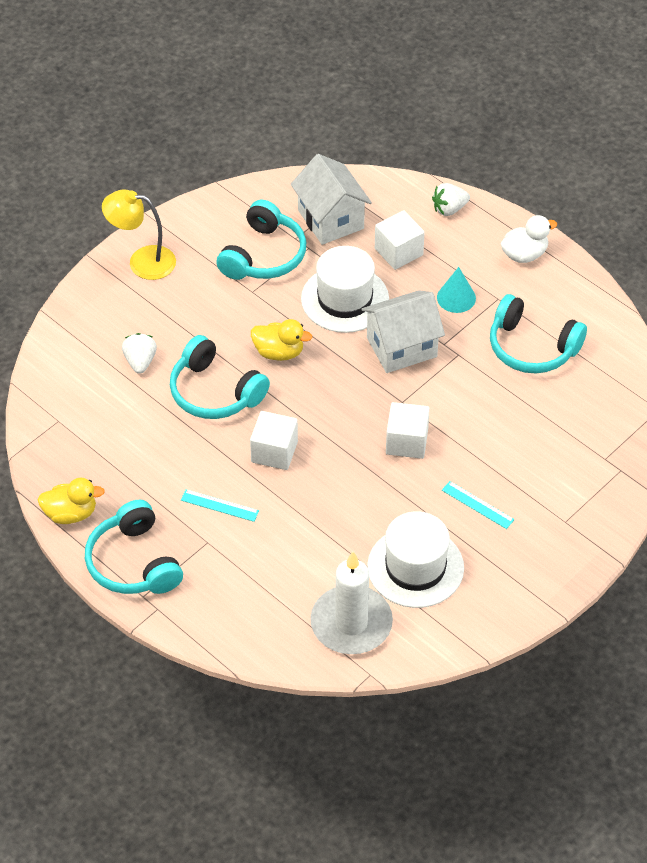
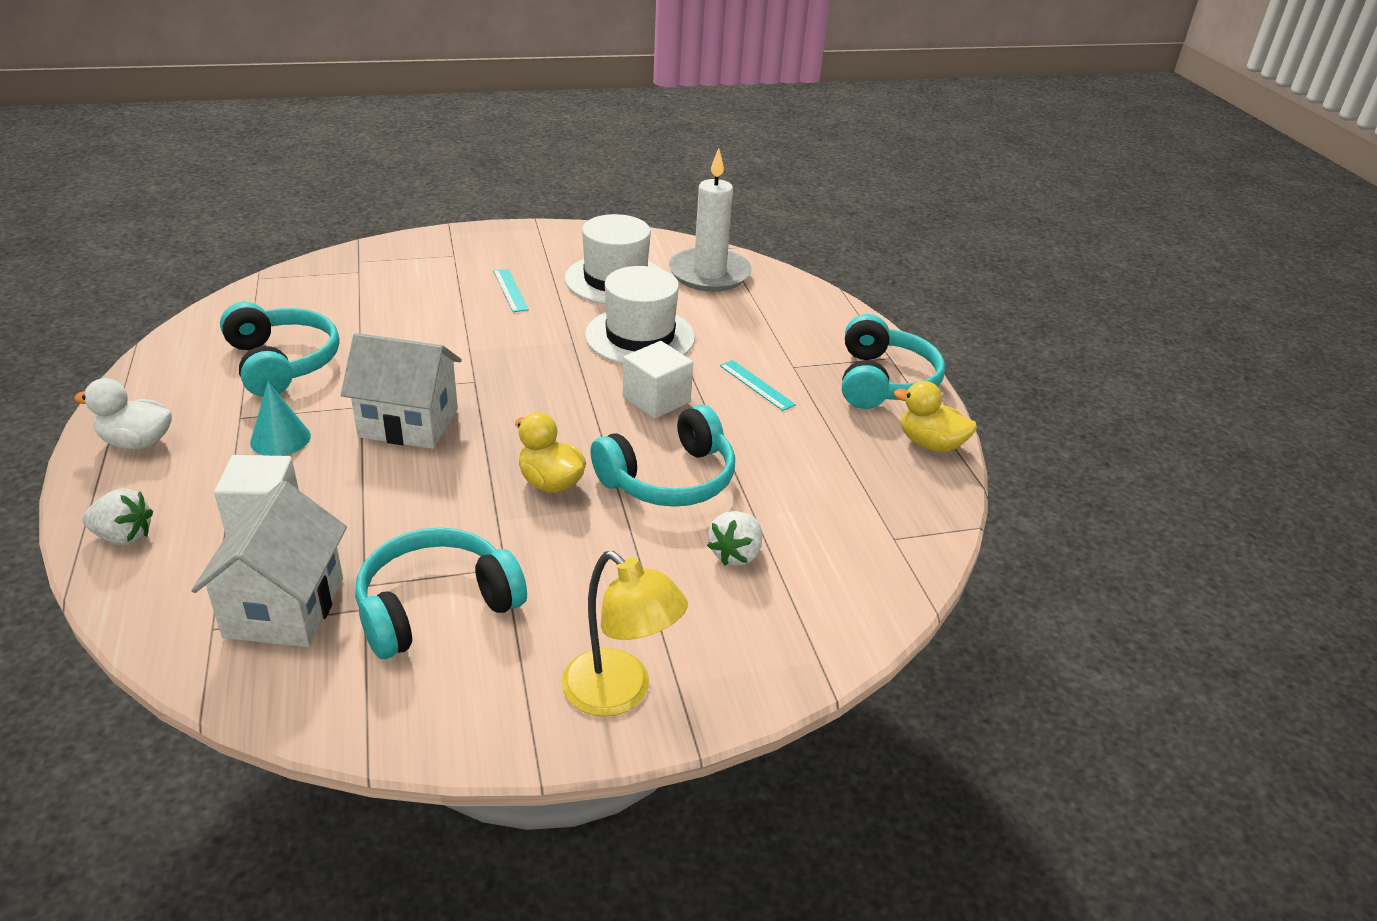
camera: 150 degrees left, 15 degrees down
(215, 392) = (669, 479): turquoise headphones -> turquoise headphones turned 75 degrees clockwise
(345, 299) = (403, 499): white hat -> white hat (640, 336)
(407, 442) = (513, 351): white cube -> none

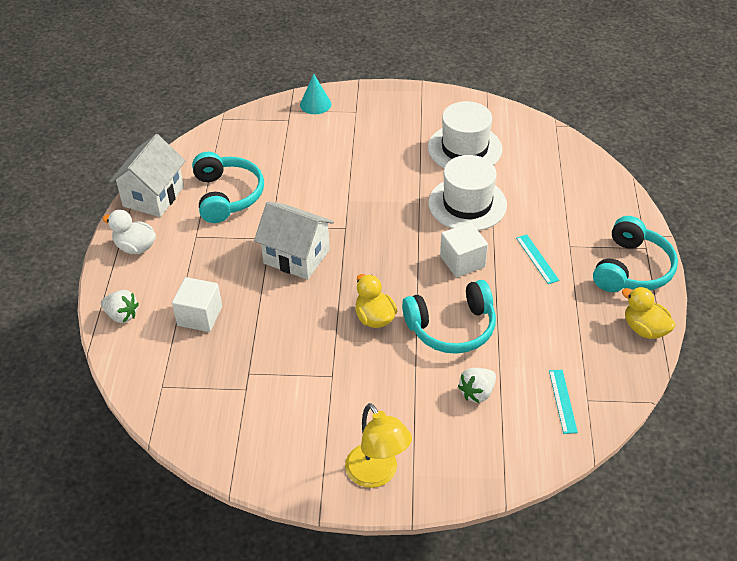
camera: 20 degrees right, 10 degrees up
(280, 439) = (217, 257): turquoise cone -> turquoise cone (315, 104)
(284, 607) = (202, 380): white house -> white house (153, 196)
(436, 606) = (286, 395): turquoise headphones -> none
(510, 290) = (387, 149): turquoise ruler -> turquoise ruler (563, 401)
(709, 274) = (536, 150): white candle -> none

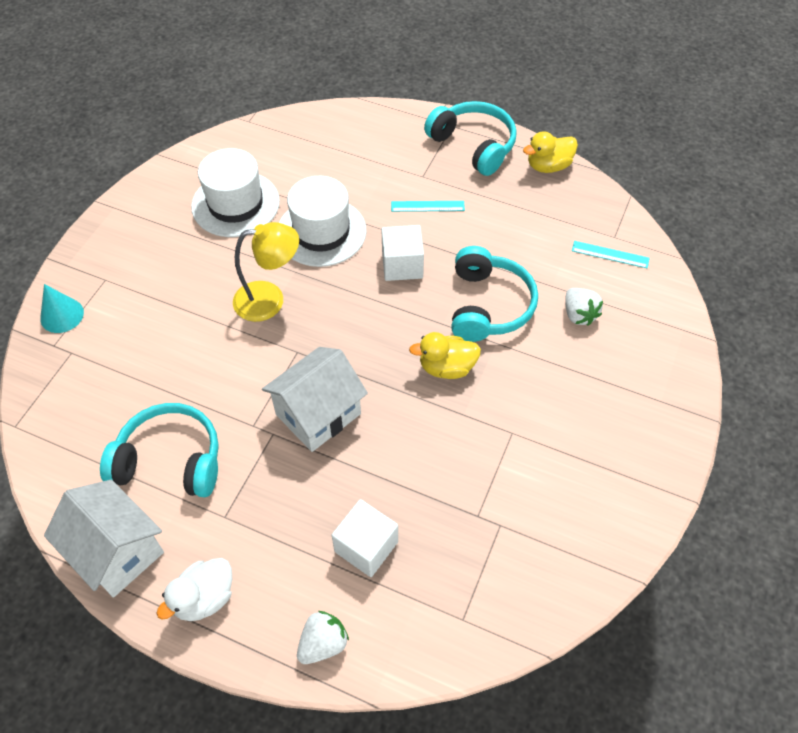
camera: 70 degrees left, 10 degrees up
(377, 474) = (653, 431): yellow lamp -> yellow lamp (270, 300)

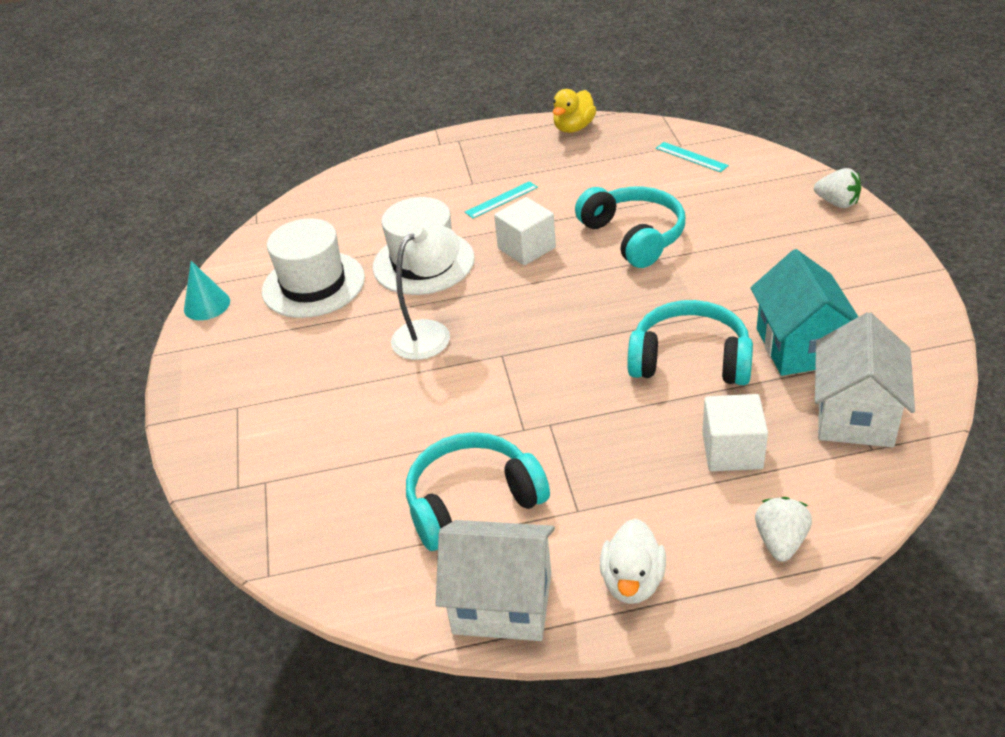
camera: 30 degrees left, 15 degrees down
(62, 315) = (220, 459): turquoise cone -> turquoise cone (207, 305)
(270, 300) = (430, 333): yellow lamp -> white lamp
(318, 414) = (575, 386): white house -> white house (855, 415)
(446, 367) = (649, 293): yellow duck -> none
(473, 145) = (493, 143): turquoise headphones -> turquoise headphones (690, 360)
(505, 493) = (800, 346): none -> turquoise house
(579, 314) = (714, 205): white strawberry -> white strawberry (837, 203)
(610, 254) = (691, 157): turquoise ruler -> turquoise ruler turned 60 degrees clockwise

